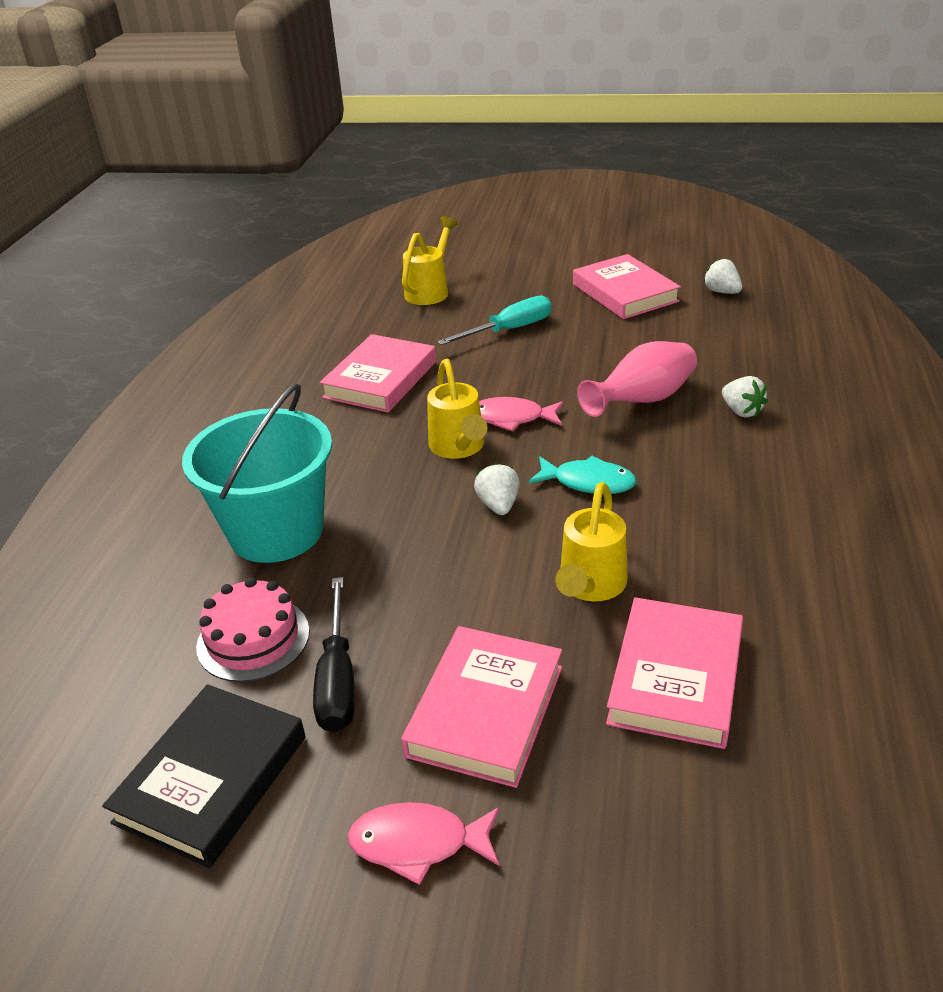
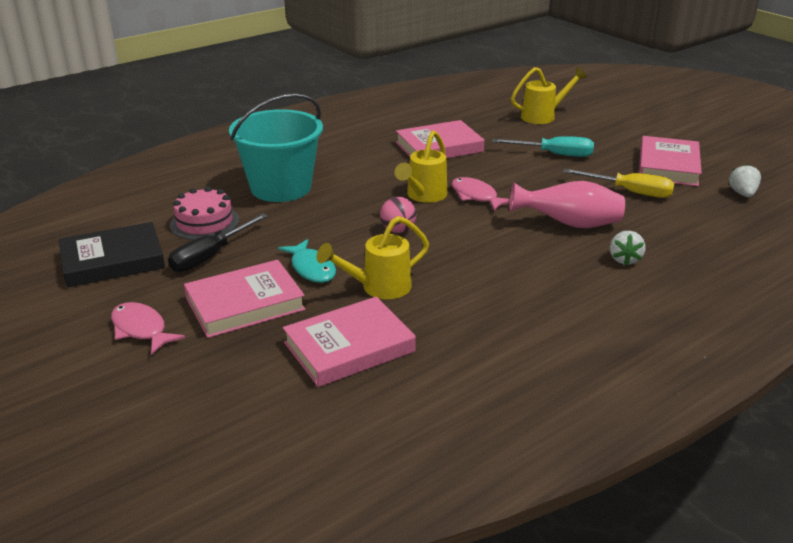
camera: 40 degrees right, 5 degrees down
(498, 505) = (398, 230): white strawberry -> pink ball
(588, 482) = (463, 245): turquoise fish -> turquoise fish (312, 268)
(637, 337) = (630, 192): none -> yellow screwdriver

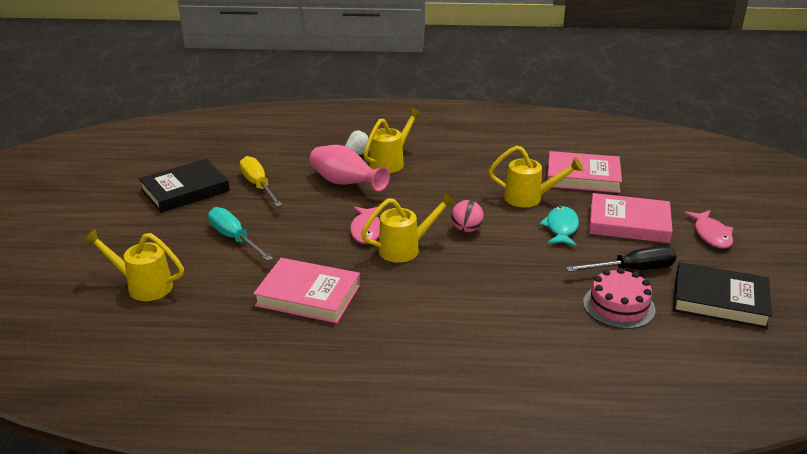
camera: 140 degrees left, 0 degrees up
(281, 187) = (516, 316): turquoise bucket -> none
(576, 265) = (391, 162): none -> yellow watering can
(668, 166) = (185, 190): pink book -> black book
(742, 194) = (197, 154): white strawberry -> none

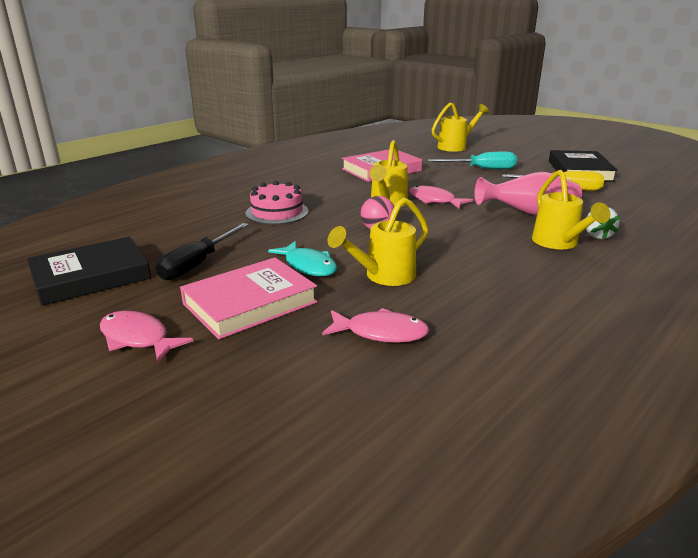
camera: 130 degrees right, 5 degrees down
(583, 177) = (381, 333): pink book -> pink fish
(619, 306) = (183, 237): pink cake -> pink cake (277, 212)

